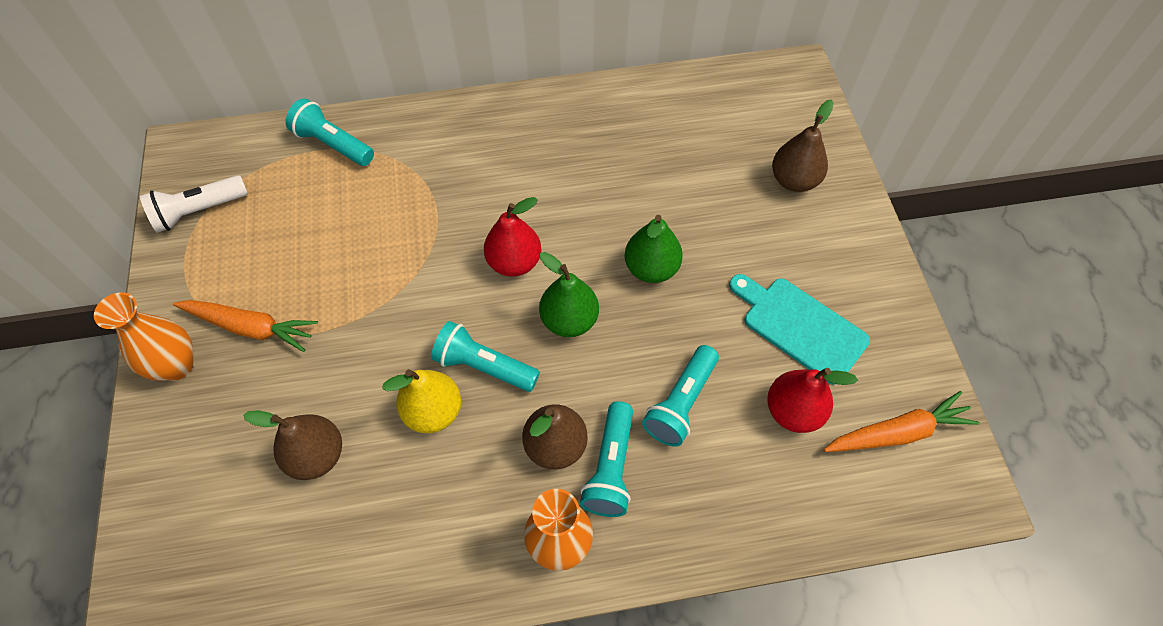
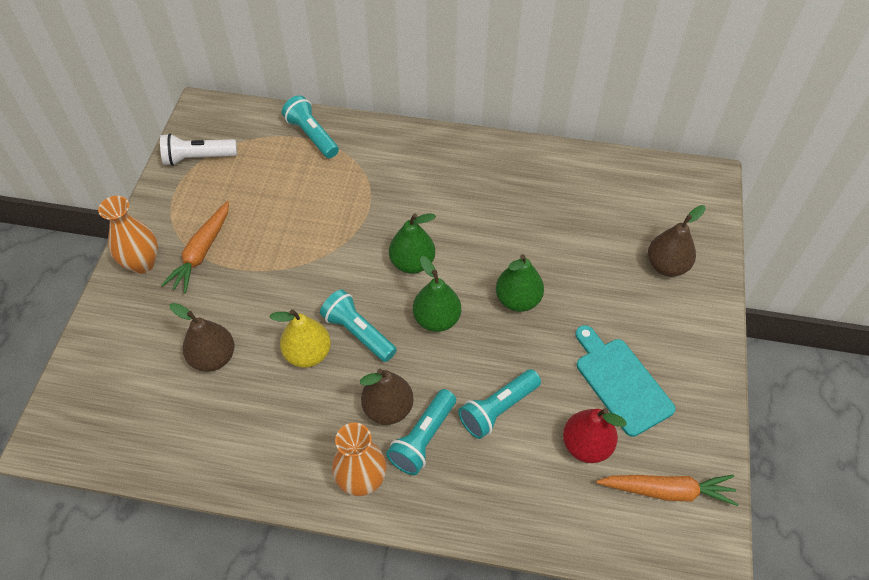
camera: 20 degrees right, 5 degrees down
(250, 327) = (202, 252): orange carrot -> orange carrot turned 75 degrees clockwise
(514, 262) = (412, 263): red pear -> green pear

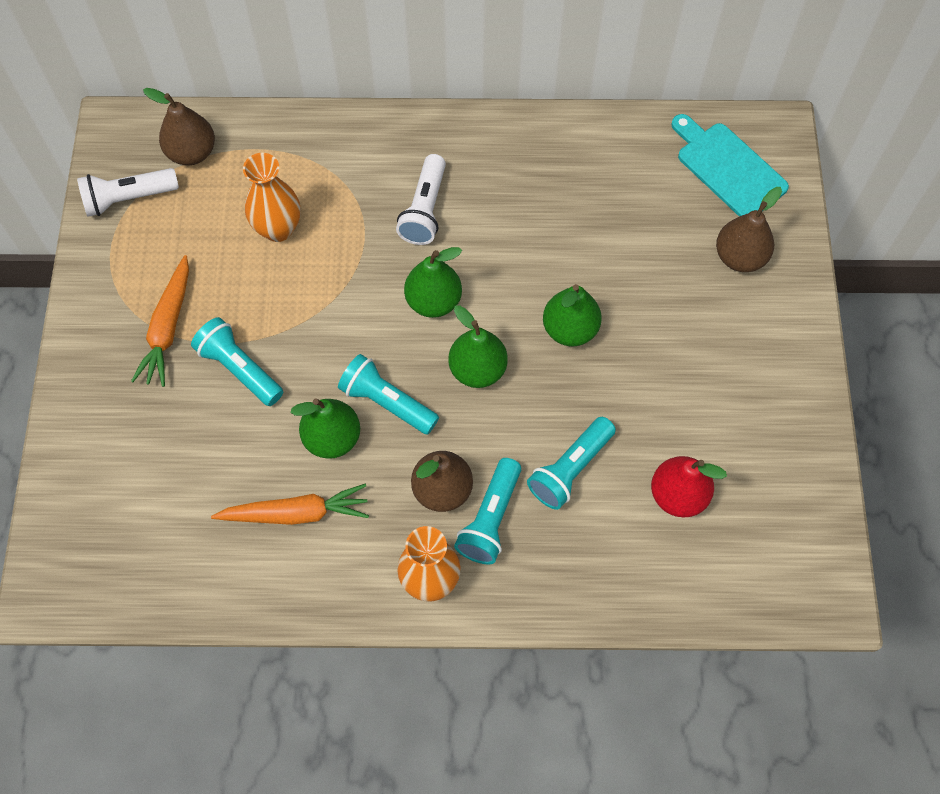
camera: 10 degrees left, 10 degrees up
(142, 263) = (97, 354): orange vase -> orange vase (278, 229)
(213, 357) = (218, 462): brown pear -> brown pear (192, 152)
(308, 354) = (332, 438): yellow pear -> green pear
(312, 136) = (269, 145): turquoise flashlight -> turquoise flashlight (239, 369)
(420, 196) = (425, 210): none -> white flashlight
(621, 382) = (706, 413): turquoise cutting board -> turquoise cutting board (728, 168)
(666, 491) = (774, 532): orange carrot -> orange carrot (295, 513)

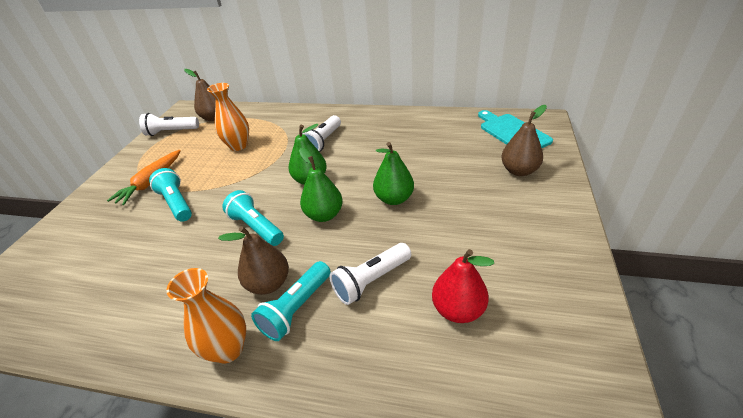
camera: 15 degrees right, 25 degrees down
(295, 513) = (157, 287): orange carrot -> none
(332, 438) = (209, 244): green pear -> none
(570, 469) = (371, 280): turquoise flashlight -> white flashlight

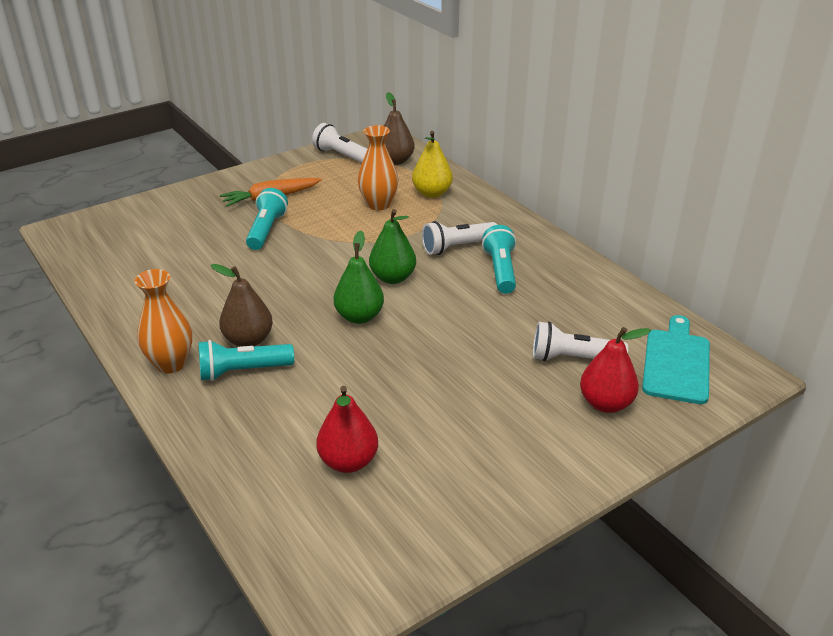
camera: 40 degrees right, 5 degrees down
(256, 227) = (295, 291): turquoise flashlight -> turquoise flashlight (500, 270)
(264, 123) = (432, 193): none -> yellow pear
(371, 280) = (319, 393): white flashlight -> white flashlight (573, 358)
(394, 199) = (437, 344): green pear -> none
(519, 171) = (606, 403): brown pear -> red pear

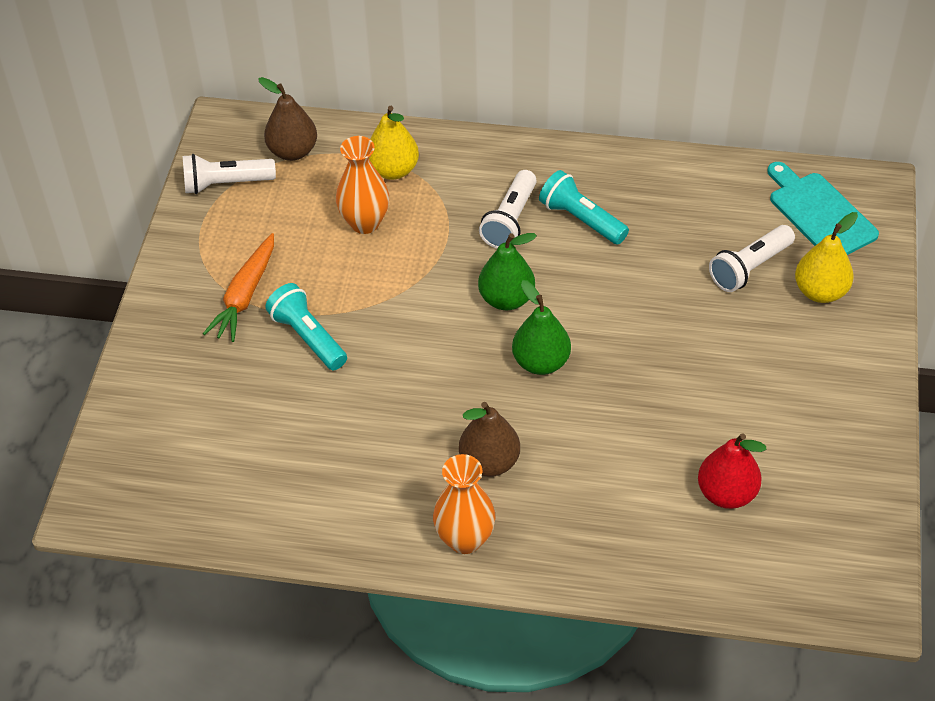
camera: 45 degrees left, 15 degrees up
(243, 371) = (533, 493): turquoise flashlight -> none
(606, 403) = (820, 292): red pear -> yellow pear

